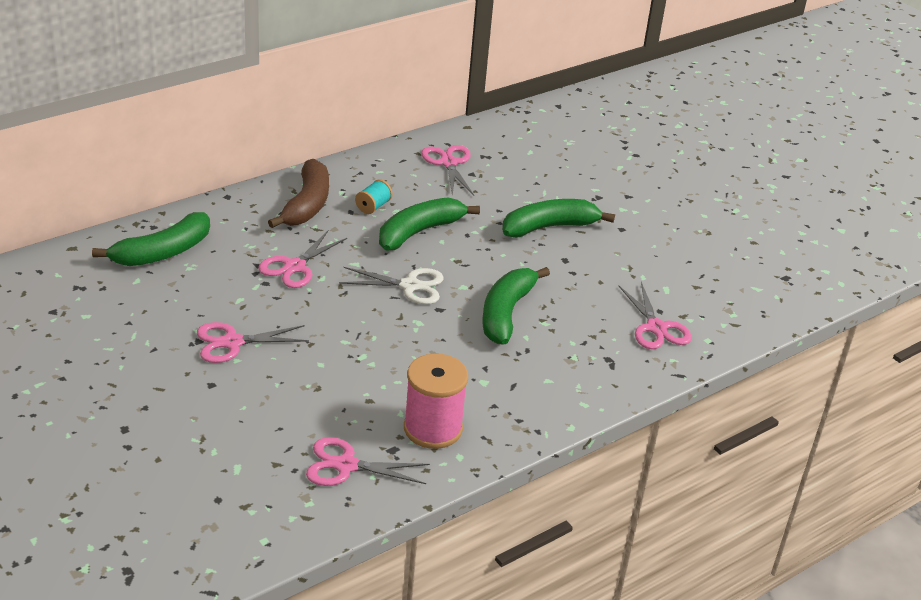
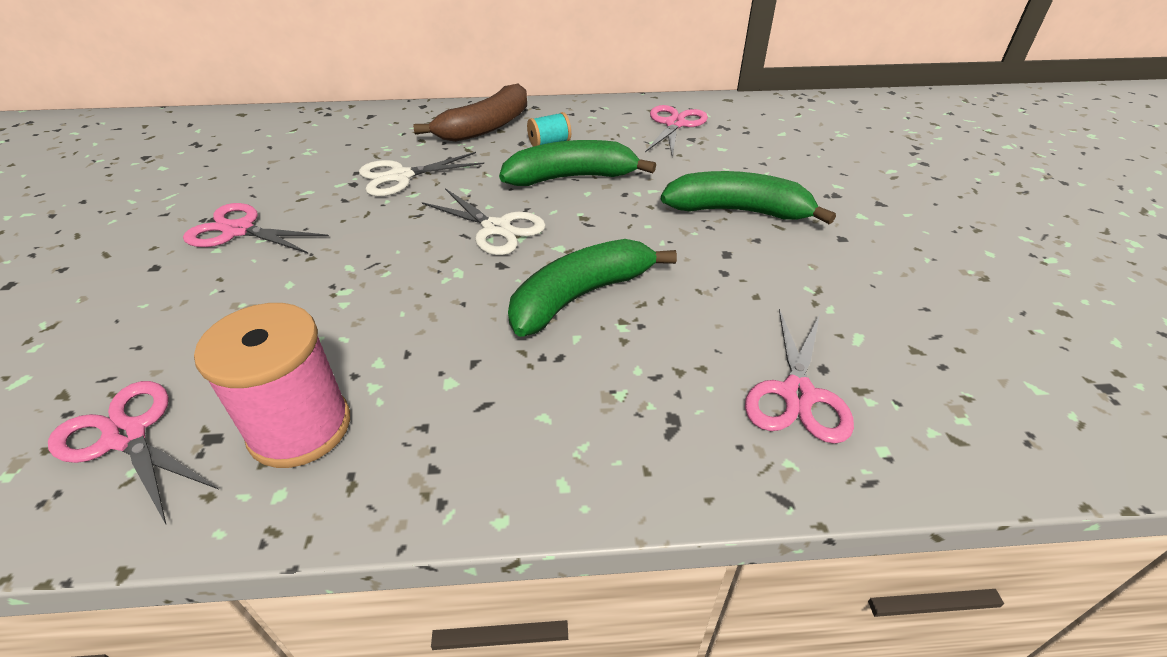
camera: 35 degrees right, 5 degrees up
(163, 252) = (304, 134): green banana -> none
(294, 267) = (400, 176): pink scissors -> white scissors

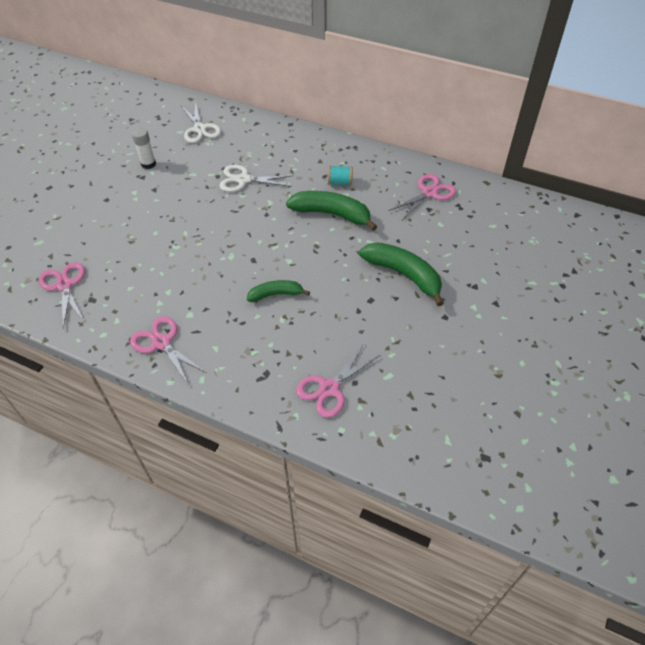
camera: 30 degrees right, 10 degrees up
(214, 200) = (148, 164): none -> white glue stick
(239, 230) = (150, 189): pink scissors -> pink scissors (161, 343)
(300, 428) = (123, 309): pink spool -> none
(486, 127) = (314, 156): brown banana -> none
(496, 228) = (267, 236): white scissors -> white scissors (200, 129)
(580, 296) = (276, 294): green banana -> green banana, size x0.59

